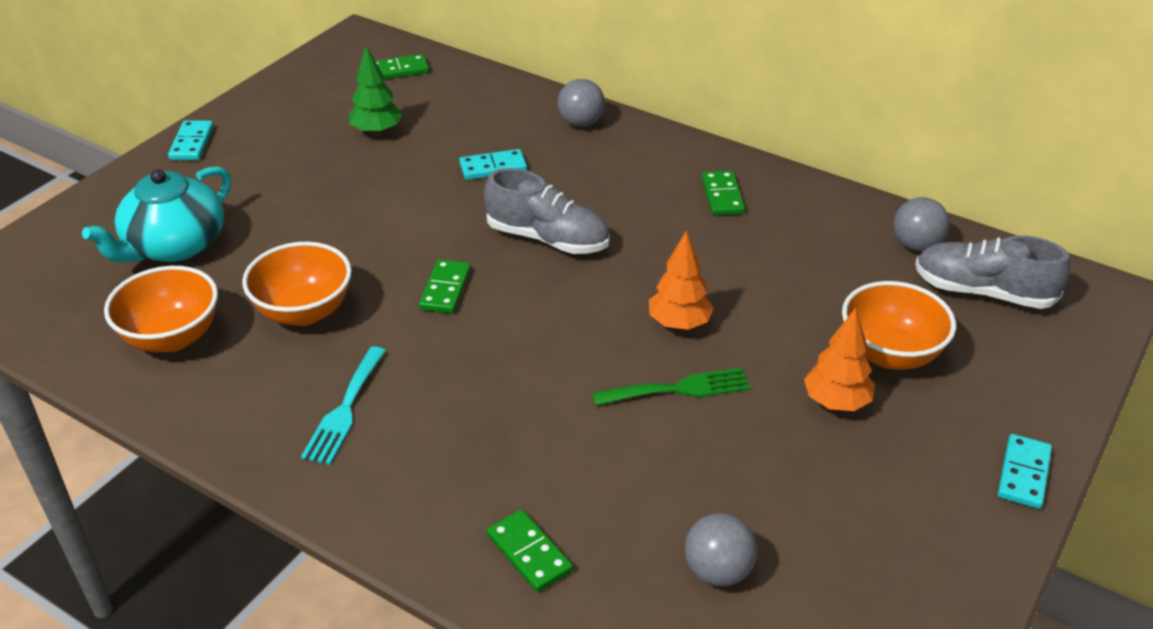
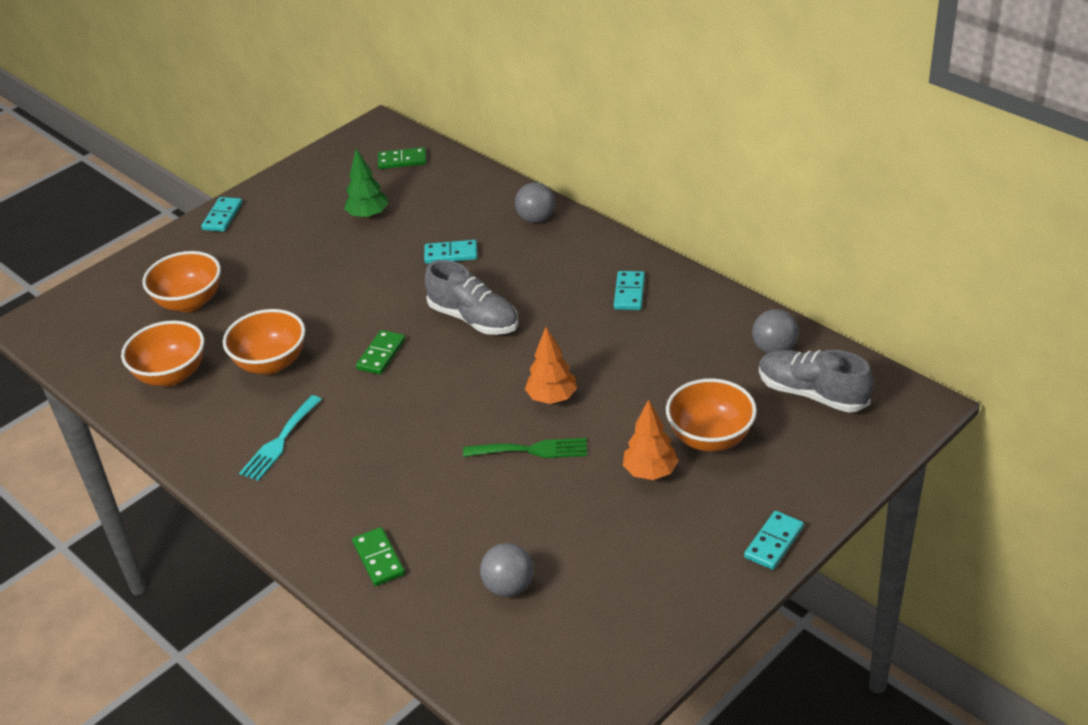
camera: 15 degrees right, 0 degrees up
(174, 245) = (189, 302): turquoise teapot -> orange bowl
(722, 196) = (629, 293): green domino -> turquoise domino

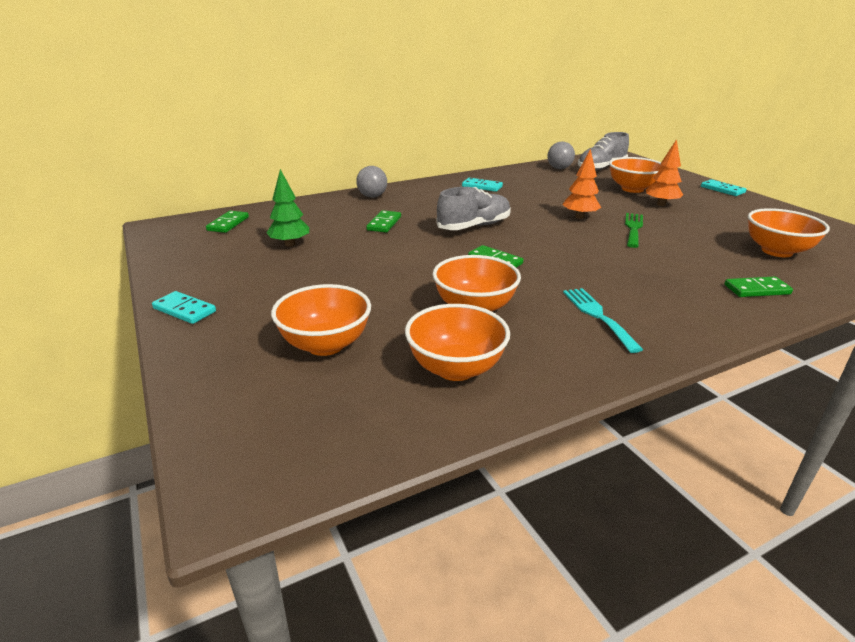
camera: 75 degrees left, 10 degrees down
(280, 441) = (597, 316): turquoise fork -> turquoise fork turned 150 degrees counterclockwise
(451, 254) = (384, 223): turquoise domino -> green domino
(509, 587) = (776, 251): grey ball -> orange bowl

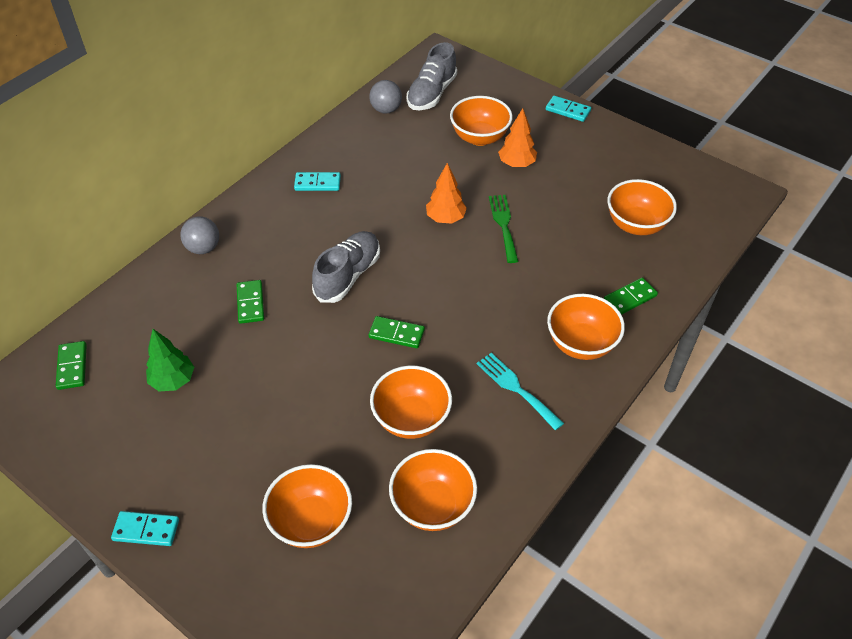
camera: 25 degrees left, 20 degrees up
(687, 305) = (581, 344): none -> orange bowl

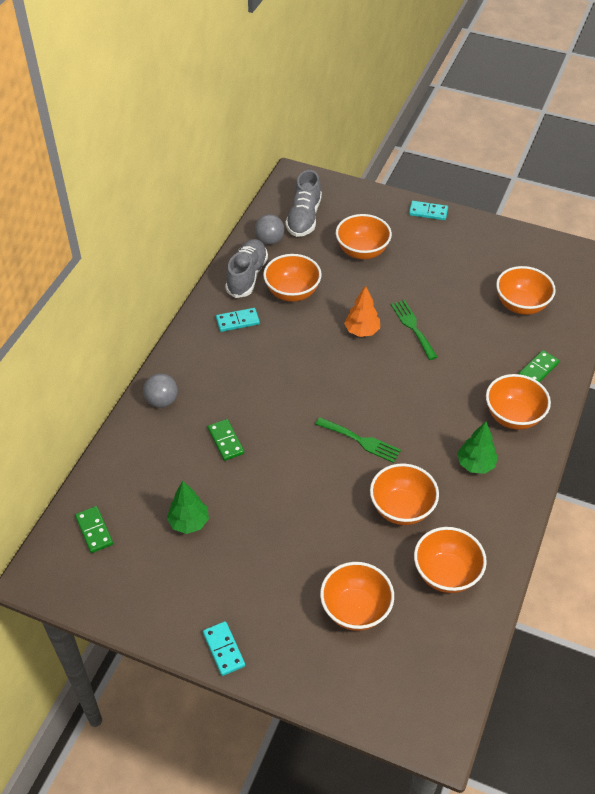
camera: 15 degrees left, 0 degrees up
(146, 530) = (223, 649): turquoise domino -> turquoise domino turned 75 degrees clockwise
(348, 275) = (299, 399): grey shoe -> grey shoe (247, 276)
(387, 165) = (292, 292): none -> orange bowl
(396, 334) = (361, 441): green domino -> green fork
(516, 164) = (403, 270): orange tree -> none
(516, 388) = (475, 464): turquoise fork -> green tree

